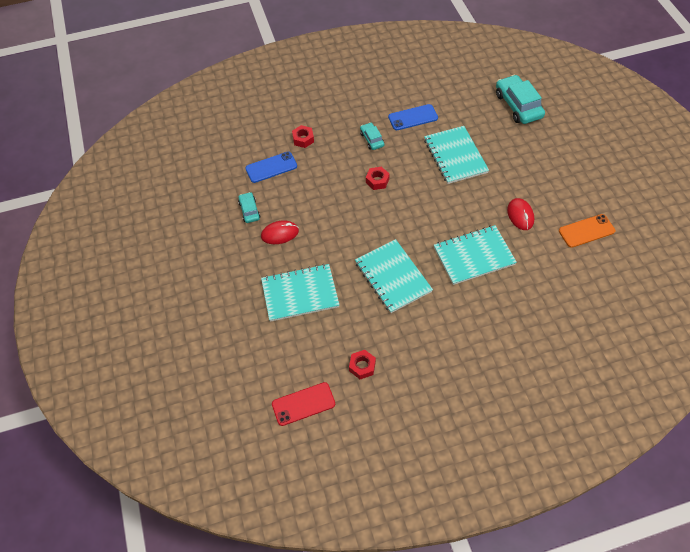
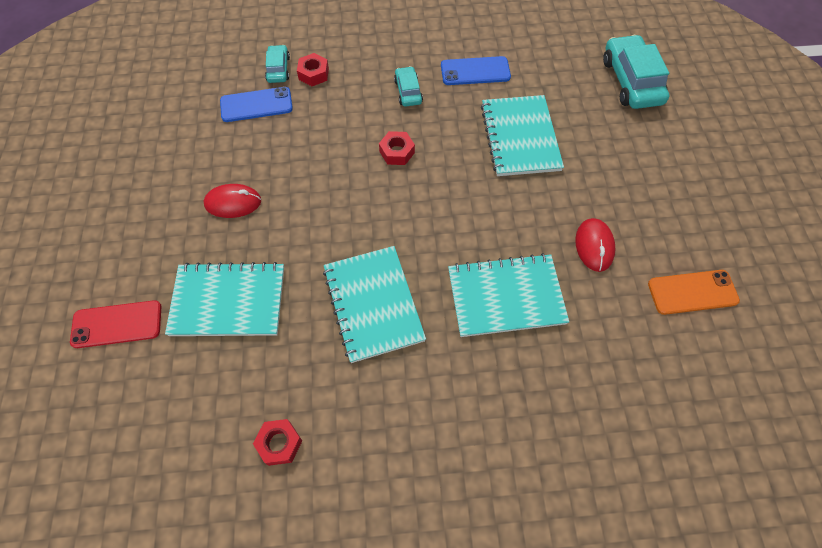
camera: 10 degrees right, 5 degrees up
(249, 210) = (204, 160): turquoise car -> turquoise car (278, 69)
(303, 404) = (168, 487): red phone -> red phone (117, 324)

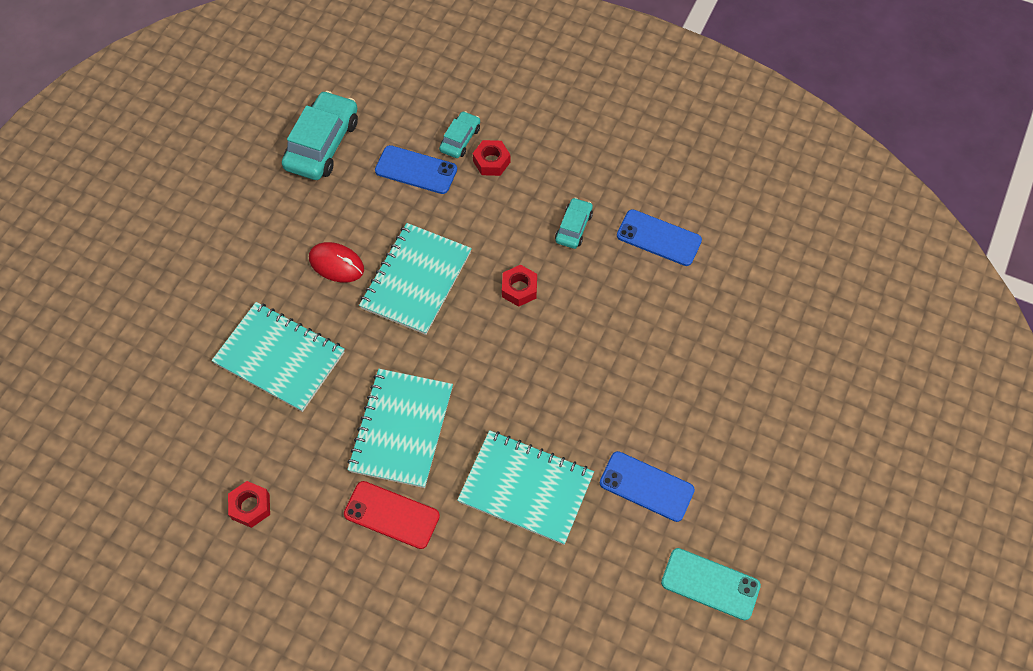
camera: 30 degrees right, 0 degrees up
(117, 324) = (179, 329): red phone -> red phone (391, 515)
(520, 137) = (654, 335): turquoise notebook -> turquoise notebook (416, 280)
(594, 246) = (646, 486): red mouse -> blue phone
(631, 81) = (822, 332): turquoise car -> turquoise car (322, 144)
(692, 292) = (710, 584): orange phone -> turquoise phone

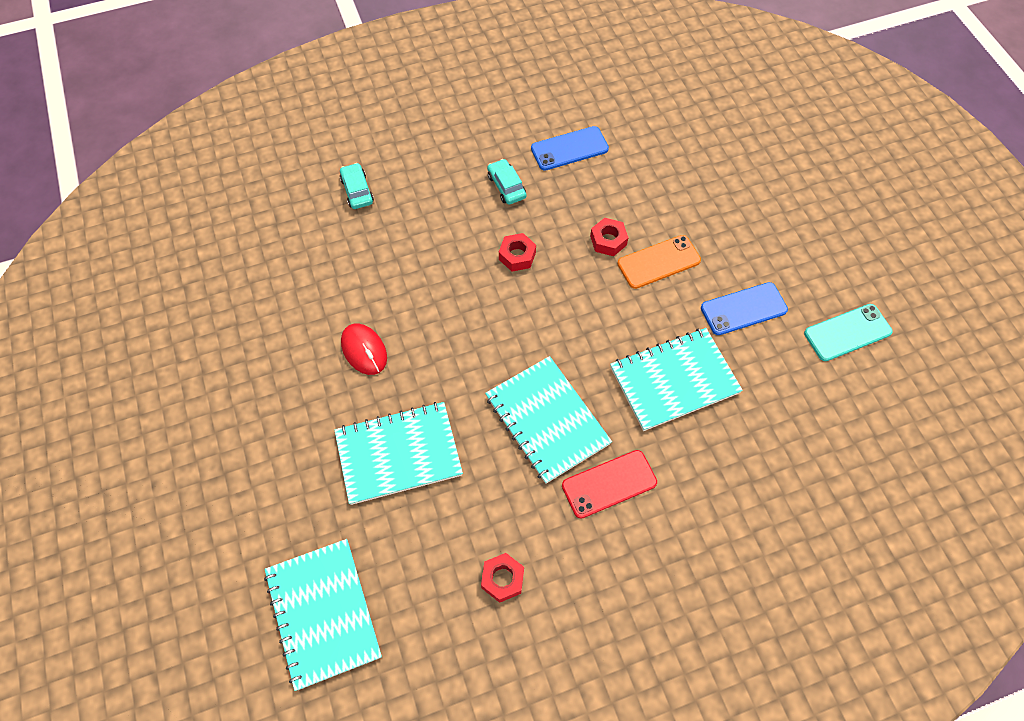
camera: 45 degrees left, 0 degrees up
(322, 144) = (252, 275): turquoise car -> none
(336, 264) = (364, 350): red mouse -> red mouse turned 75 degrees clockwise
(416, 170) = (348, 237): blue phone -> none
(416, 280) = (437, 311): turquoise notebook -> turquoise notebook (323, 613)
(491, 162) = (398, 188): red nut -> red nut (608, 240)
(622, 389) = (659, 262): none -> orange phone

